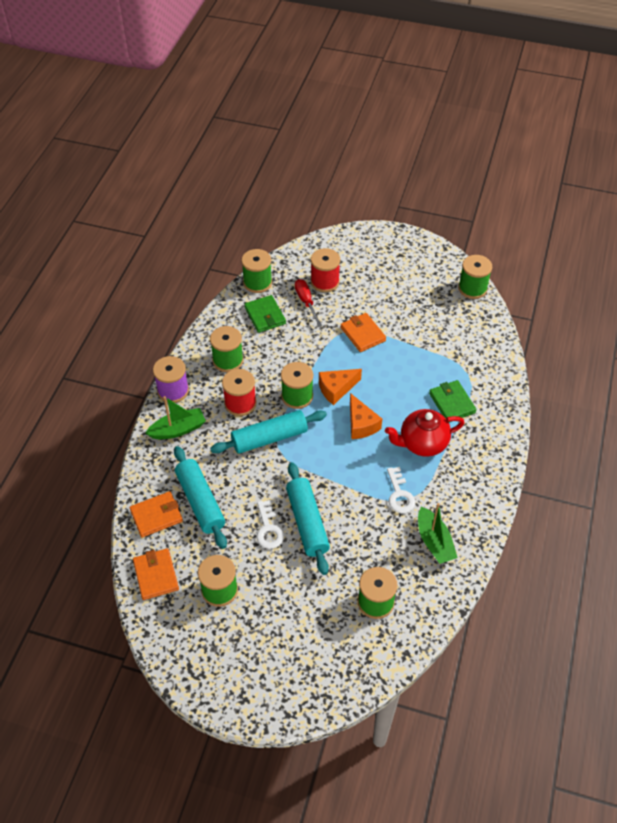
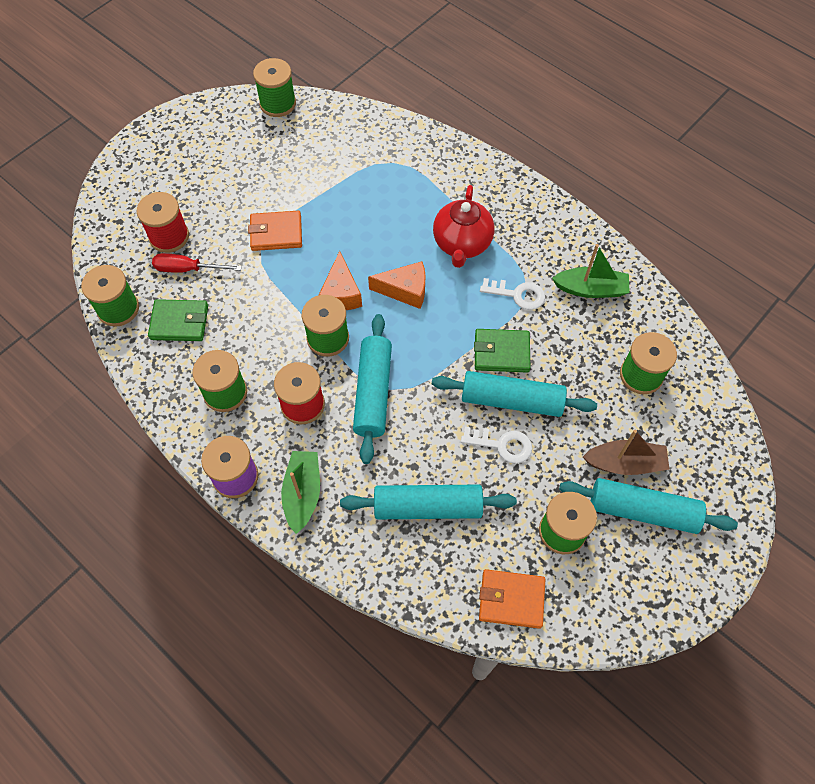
camera: 65 degrees left, 10 degrees up
(156, 516) = (423, 568): orange wallet -> none
(260, 638) = (643, 510): none -> turquoise rolling pin
(293, 614) = (625, 463): none -> brown boat
(452, 403) = (423, 194): green wallet -> green wallet (501, 352)

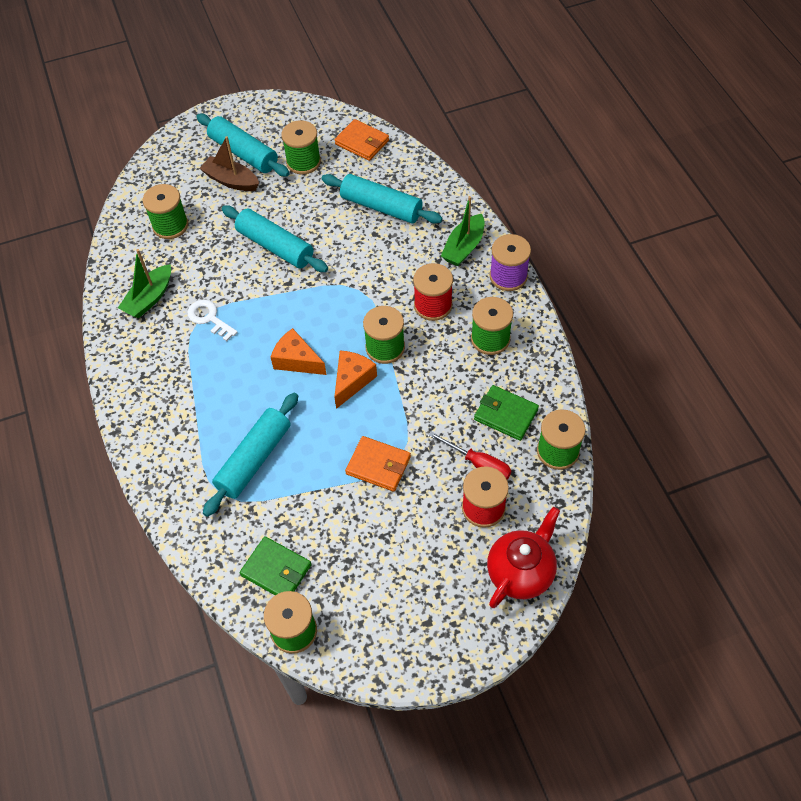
camera: 150 degrees left, 5 degrees down
(373, 393) = (373, 292): turquoise rolling pin -> turquoise rolling pin (254, 459)
(462, 244) = (220, 380): red teapot -> red teapot (521, 572)
(501, 352) = (257, 281): green wallet -> green wallet (276, 570)
(502, 445) = (304, 222): white key -> none
(591, 289) = (149, 298): green boat -> green boat turned 90 degrees counterclockwise

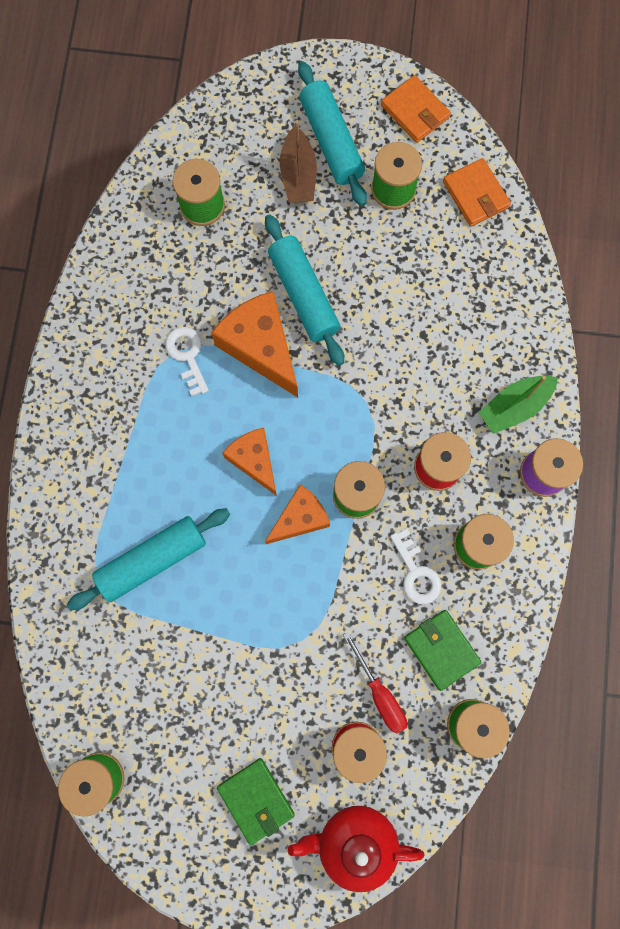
camera: 25 degrees right, 20 degrees up
(149, 298) = (136, 295): green boat -> none
(231, 181) = (298, 175): brown boat -> brown boat turned 150 degrees counterclockwise
(261, 290) = (261, 347): none -> orange cheese
(276, 570) = (114, 701): green wallet -> green wallet (256, 800)
(378, 465) = (275, 637): orange wallet -> orange wallet (415, 111)
(381, 207) = (450, 301): turquoise rolling pin -> none
(457, 375) = (416, 573): none -> white key
(521, 572) = (355, 841): red teapot -> red teapot turned 150 degrees counterclockwise

